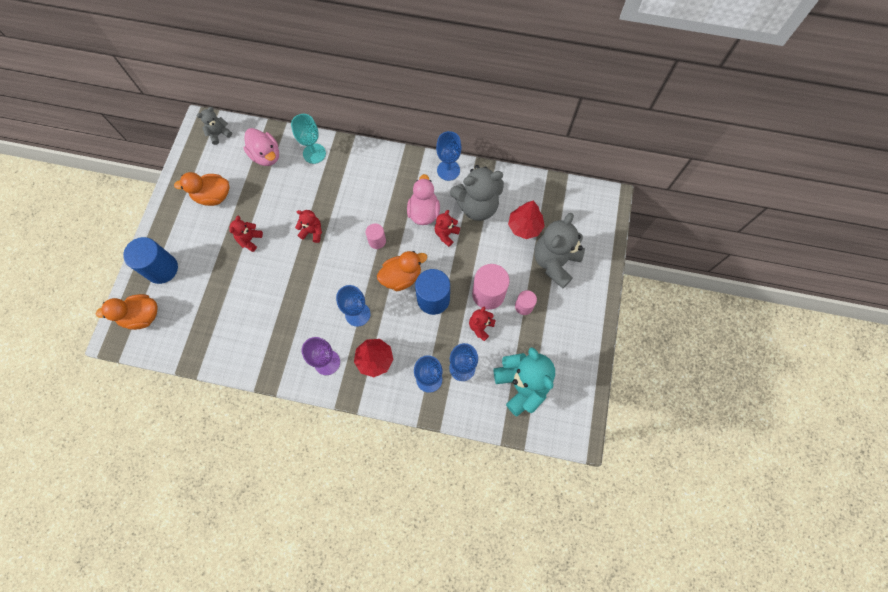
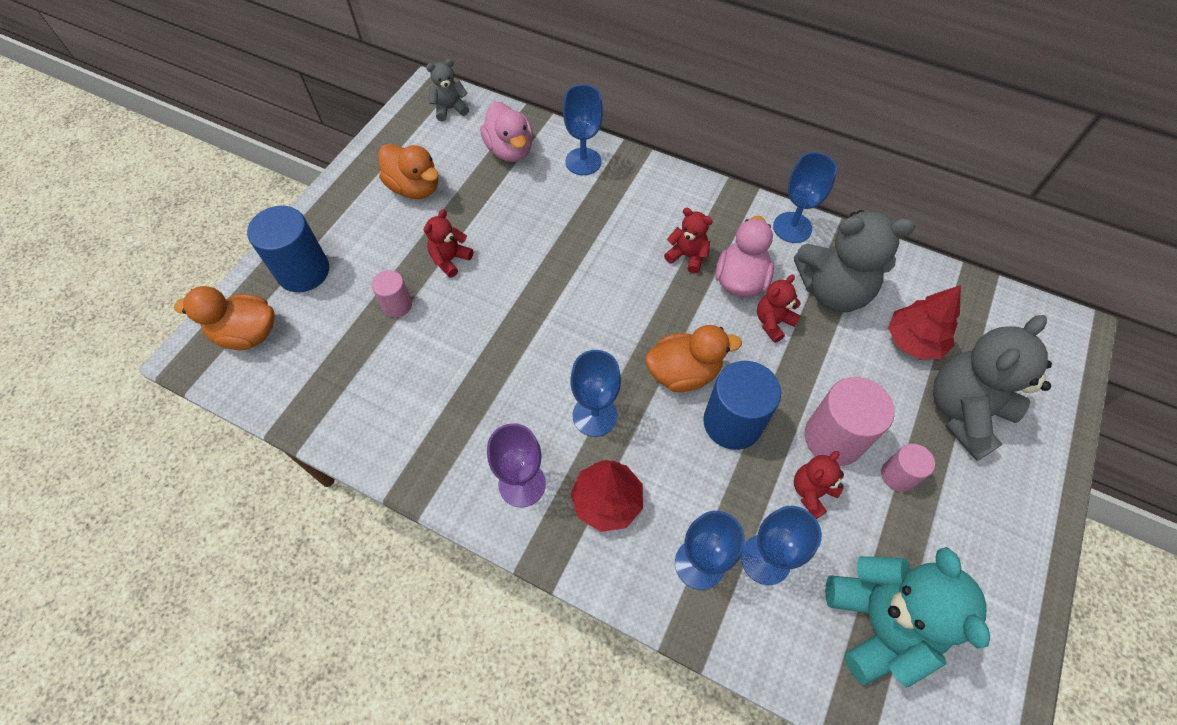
camera: 15 degrees right, 10 degrees down
(213, 196) = (414, 188): orange duck -> orange duck turned 150 degrees counterclockwise
(312, 232) = (551, 270): red teddy bear -> red teddy bear (687, 256)
(314, 153) = (583, 161): turquoise goblet -> blue goblet
(377, 241) = (653, 307): pink cylinder -> pink cylinder (397, 305)

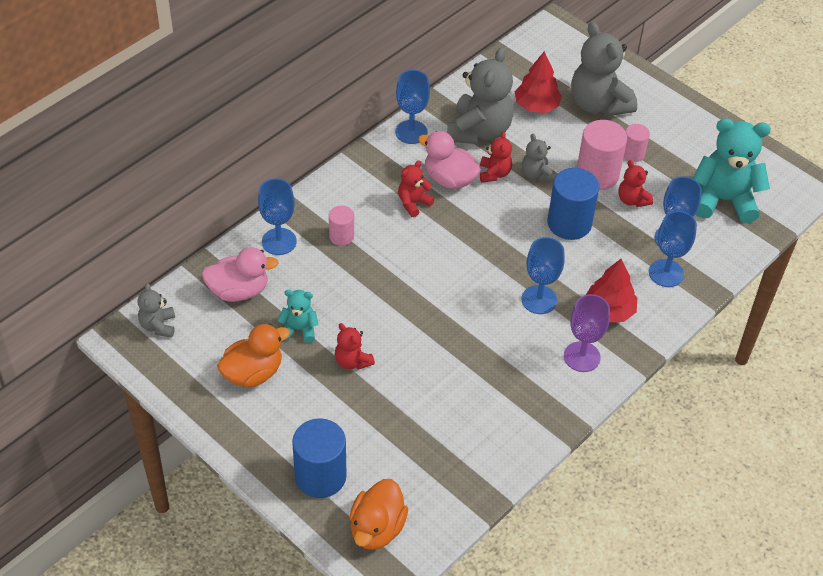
camera: 75 degrees left, 10 degrees down
(397, 305) = (388, 408): pink cylinder -> pink cylinder (341, 236)
(478, 207) = (299, 329): none -> turquoise teddy bear
(683, 373) = (520, 238): orange duck -> none
(773, 322) = (494, 173): red teddy bear -> red teddy bear turned 150 degrees counterclockwise
(796, 367) = (536, 174): none -> grey teddy bear

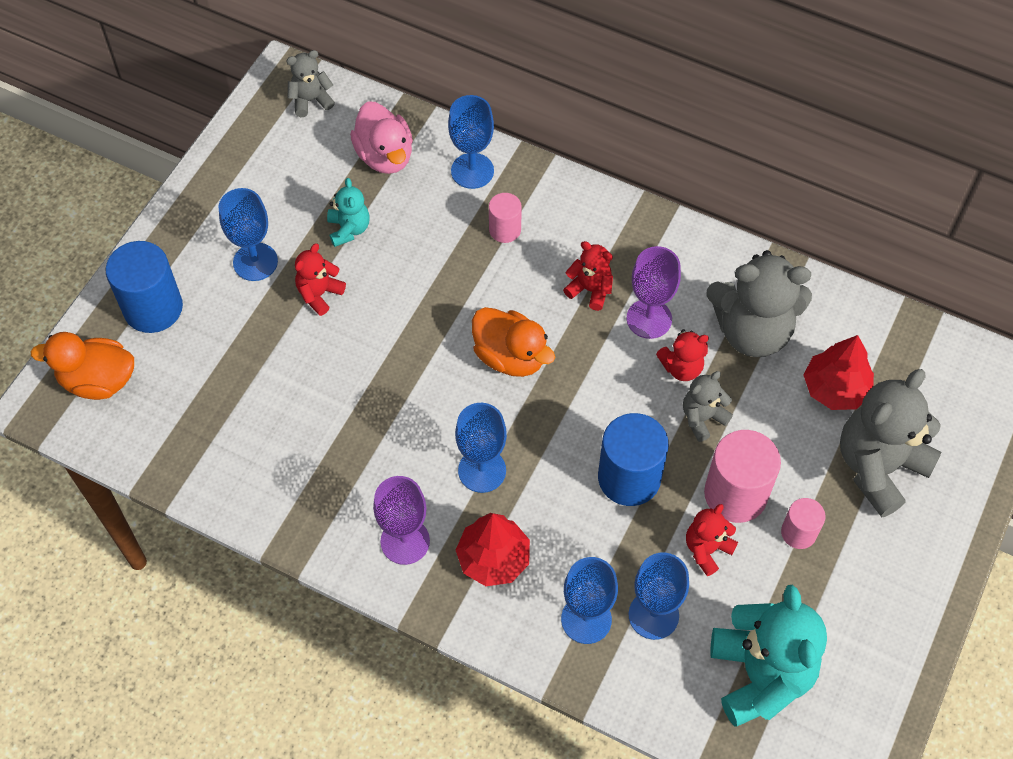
camera: 75 degrees right, 10 degrees up
(253, 373) = (273, 205): orange duck -> orange duck (510, 356)
(411, 132) = (713, 255): blue goblet -> blue goblet (255, 262)
(449, 179) = (649, 319): pink duck -> purple goblet

